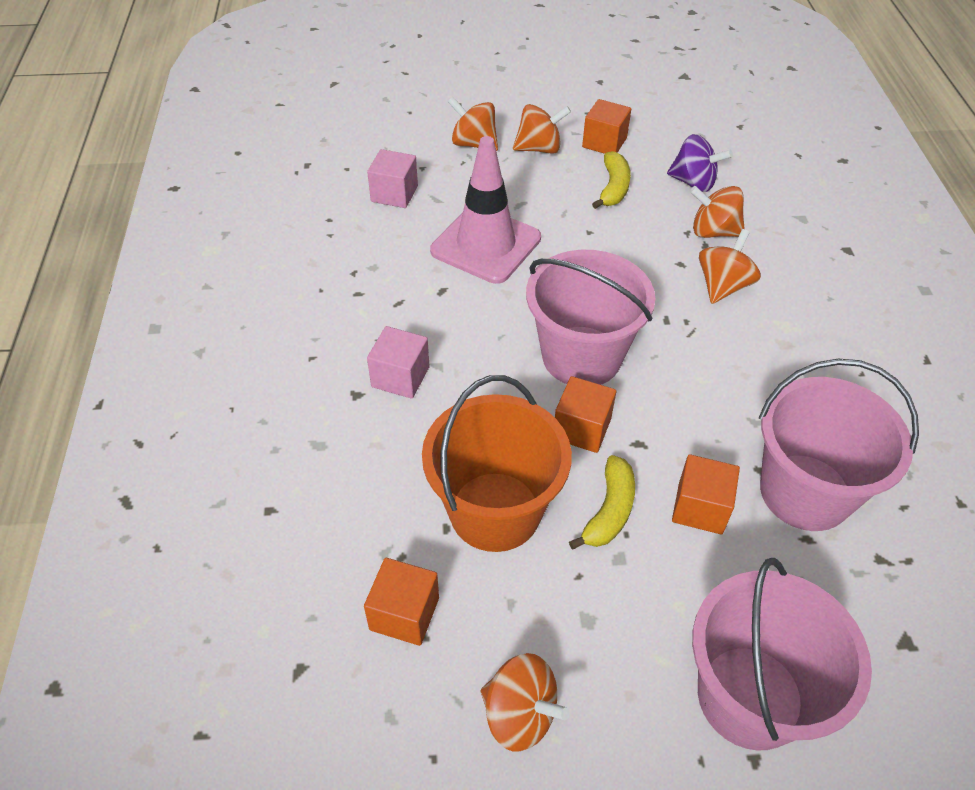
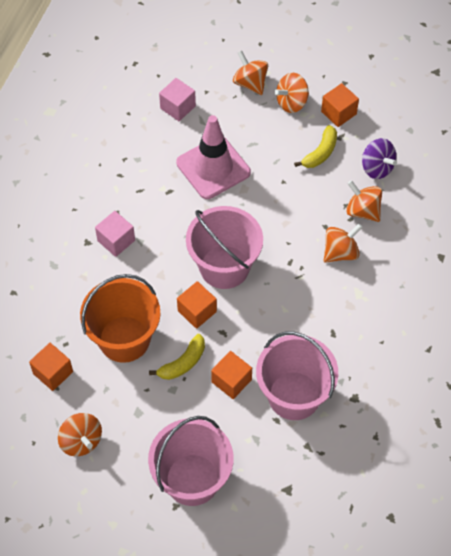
camera: 25 degrees right, 10 degrees up
(539, 148) = (291, 102): orange spinning top -> orange spinning top turned 135 degrees clockwise

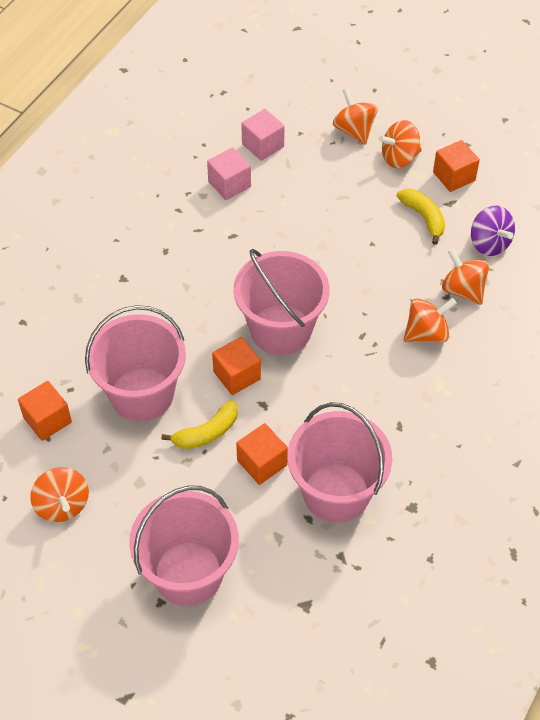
camera: 10 degrees right, 5 degrees down
(116, 240) = (157, 281): pink cube -> pink cube (229, 184)
(124, 339) = (142, 394): orange bucket -> pink bucket
(213, 167) = (291, 216): pink traffic cone -> none
(320, 153) = (423, 217): yellow banana -> yellow banana turned 75 degrees counterclockwise

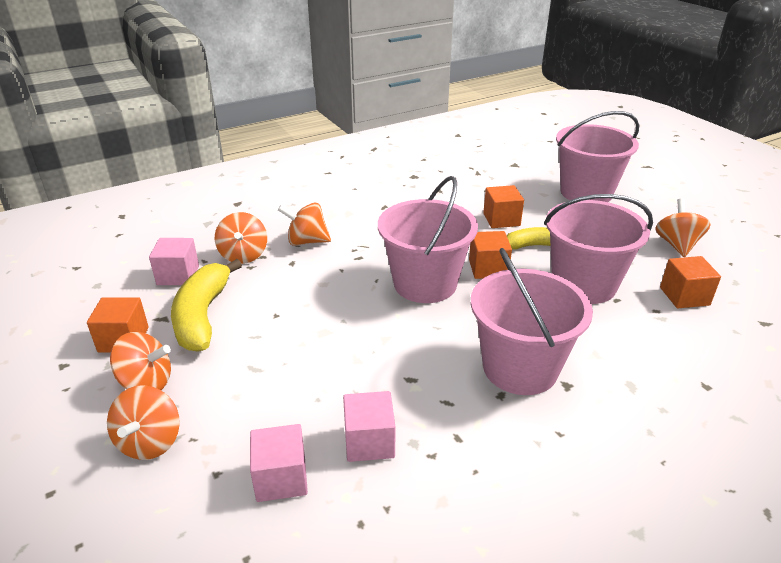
camera: 150 degrees left, 20 degrees down
(336, 492) = (458, 194): pink bucket -> pink bucket (520, 368)
(423, 217) = (202, 316): yellow banana -> yellow banana, size x1.59
(489, 244) = (178, 275): purple spinning top -> pink cube

